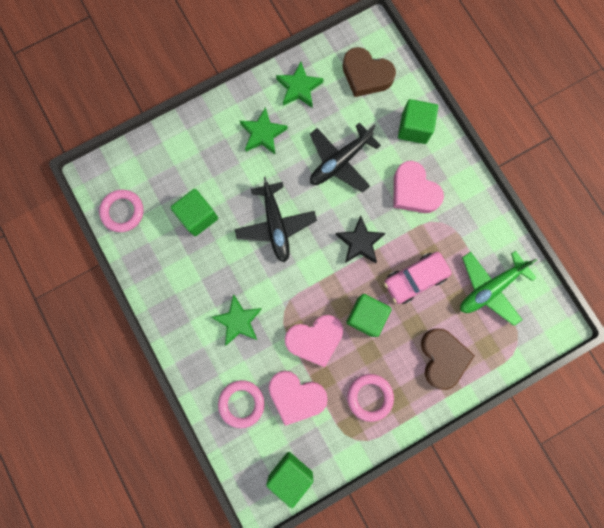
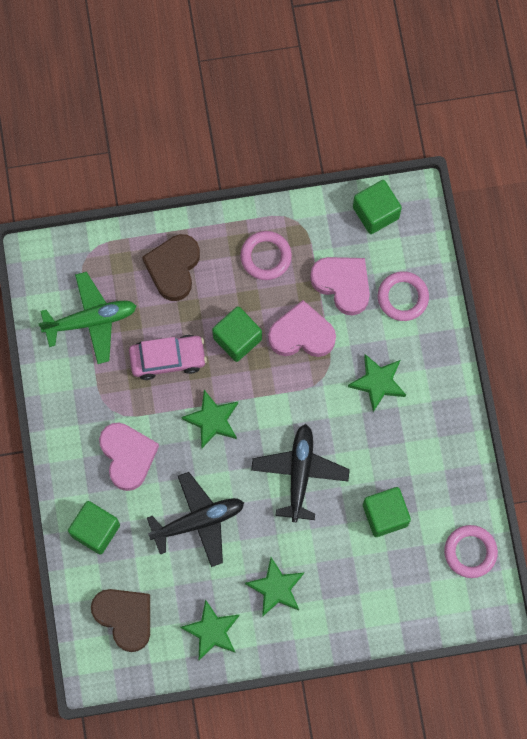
camera: 160 degrees left, 5 degrees down
(359, 242) = (212, 420): black star -> green star

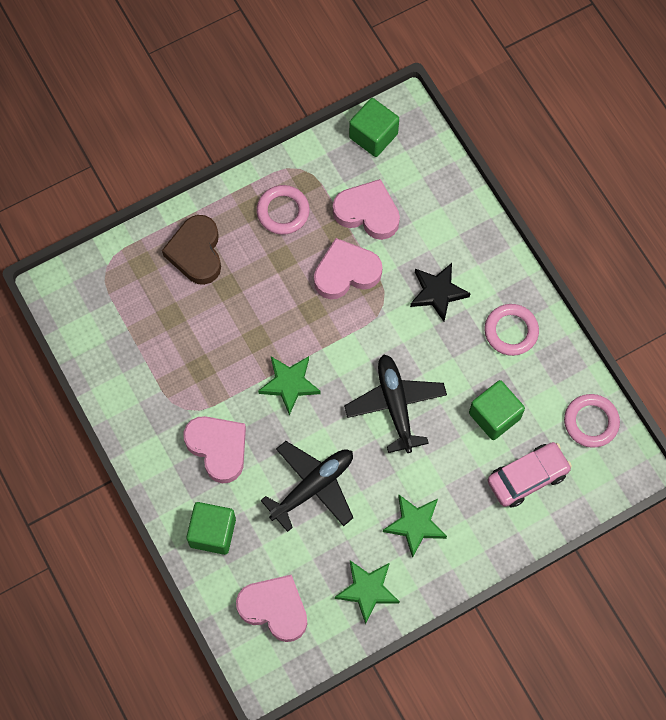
camera: 20 degrees left, 5 degrees down
(91, 320) = (132, 330): green plane -> none
(125, 617) = (274, 608): brown heart -> pink heart
(168, 359) = (223, 340): pink car -> pink car (527, 477)
(237, 338) = (284, 298): green cube -> none
(378, 382) = (438, 292): green star -> black star
(402, 297) = (430, 205): pink ring -> pink ring (511, 331)

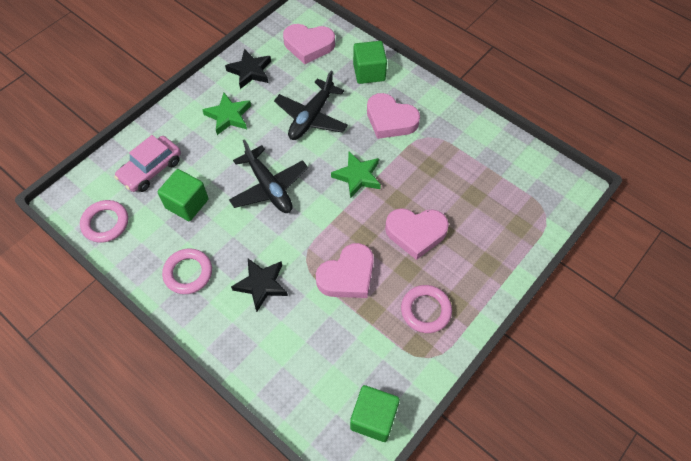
camera: 160 degrees right, 10 degrees down
(196, 252) = (481, 250): brown heart -> none
(367, 212) = (349, 336): pink heart -> pink heart (416, 233)
(367, 590) = (250, 71): green star -> black star

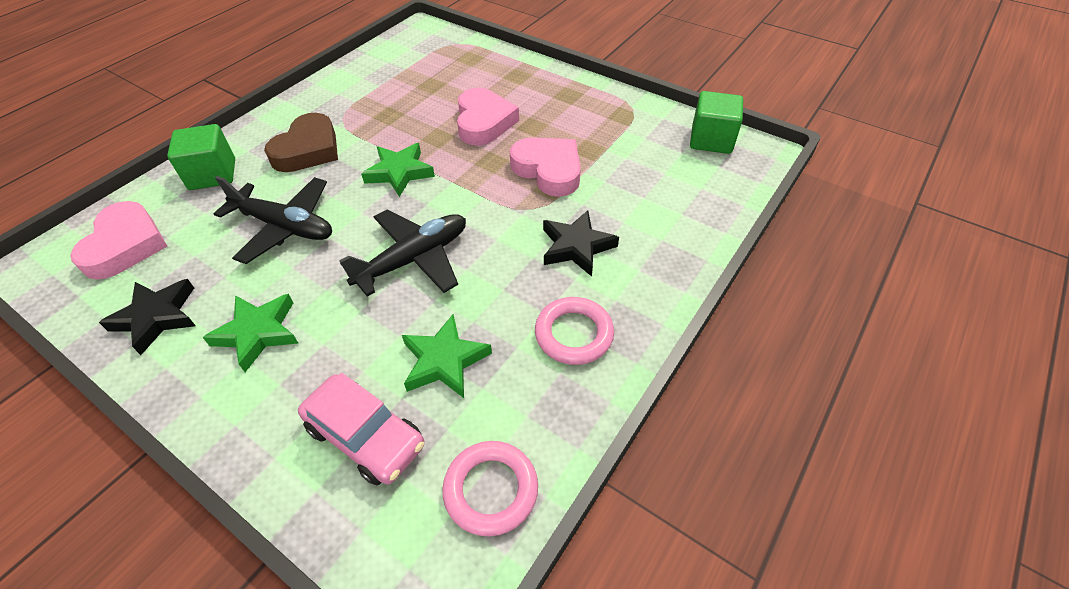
camera: 95 degrees left, 10 degrees down
(187, 203) = (444, 361): green cube -> green star
(390, 120) = (308, 150): pink heart -> brown heart
(425, 310) = (580, 112): pink ring -> none

